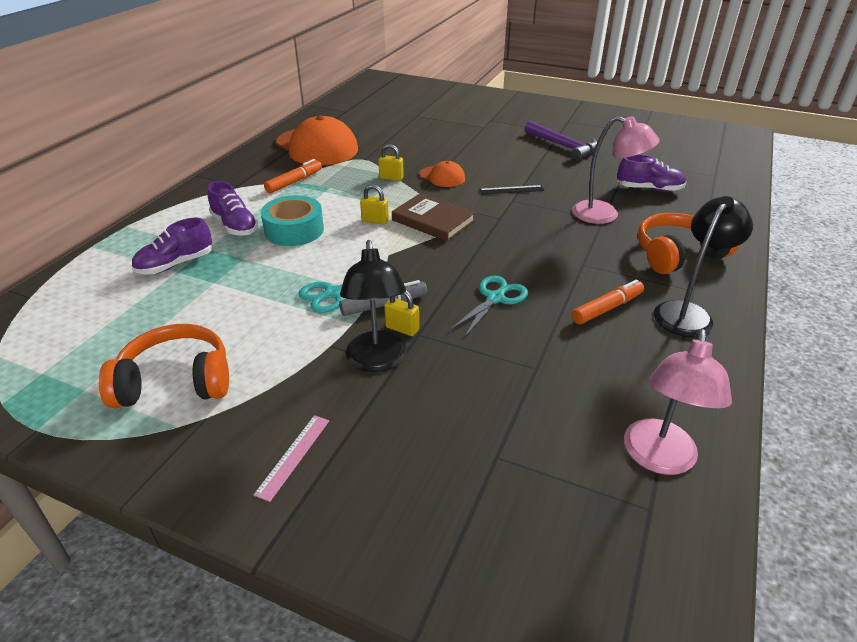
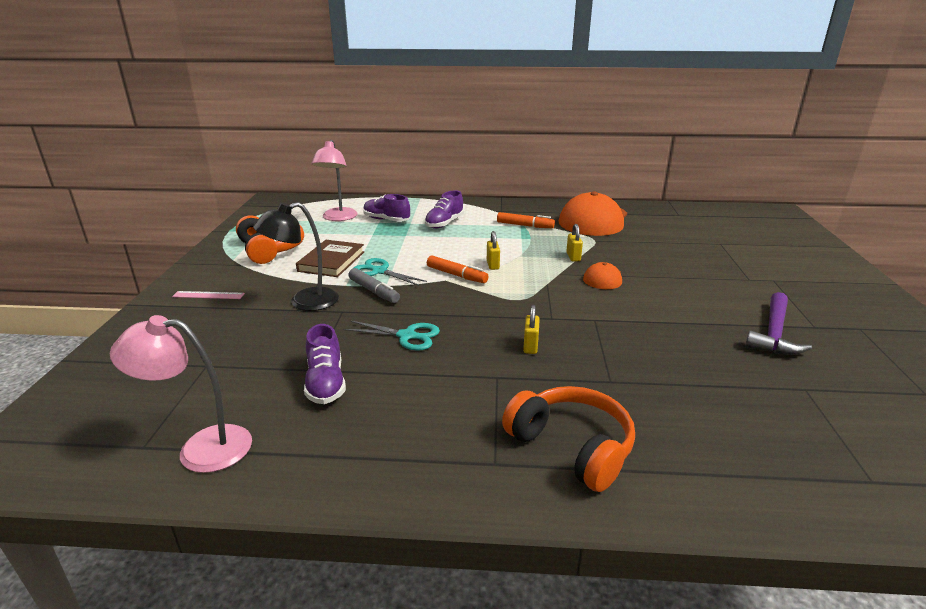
camera: 70 degrees right, 10 degrees down
(294, 230) = (454, 241): turquoise tape -> none
(402, 328) = (346, 304): yellow padlock -> yellow padlock (530, 346)
(433, 220) = (515, 288): brown book -> brown book (331, 261)
(511, 190) = (616, 316): black ruler -> none
(605, 215) = (622, 382): pink lamp -> pink lamp (338, 218)
(607, 308) = (422, 400): orange marker -> orange marker (456, 275)
(649, 189) = (734, 412): purple shoe -> purple shoe (326, 383)
(687, 313) = (442, 460): black lamp -> none

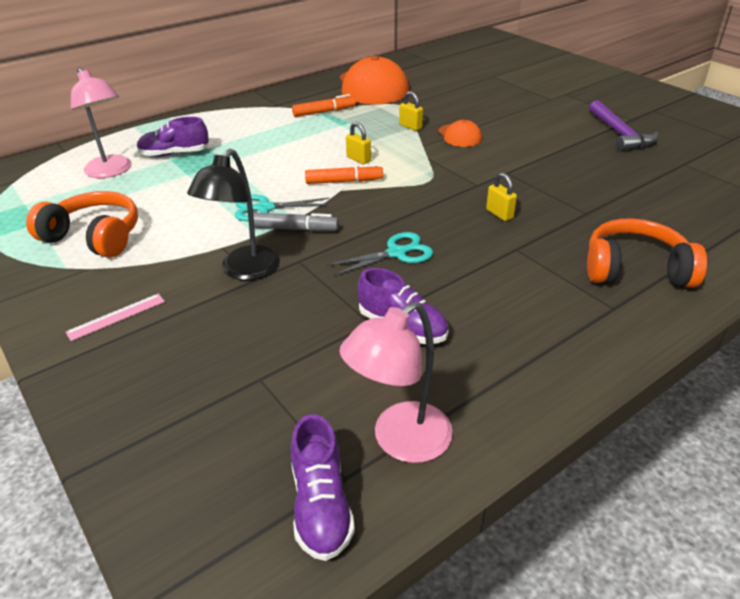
camera: 40 degrees left, 10 degrees up
(331, 261) = (195, 219): brown book -> none
(444, 223) = (244, 136): purple shoe -> purple shoe (321, 505)

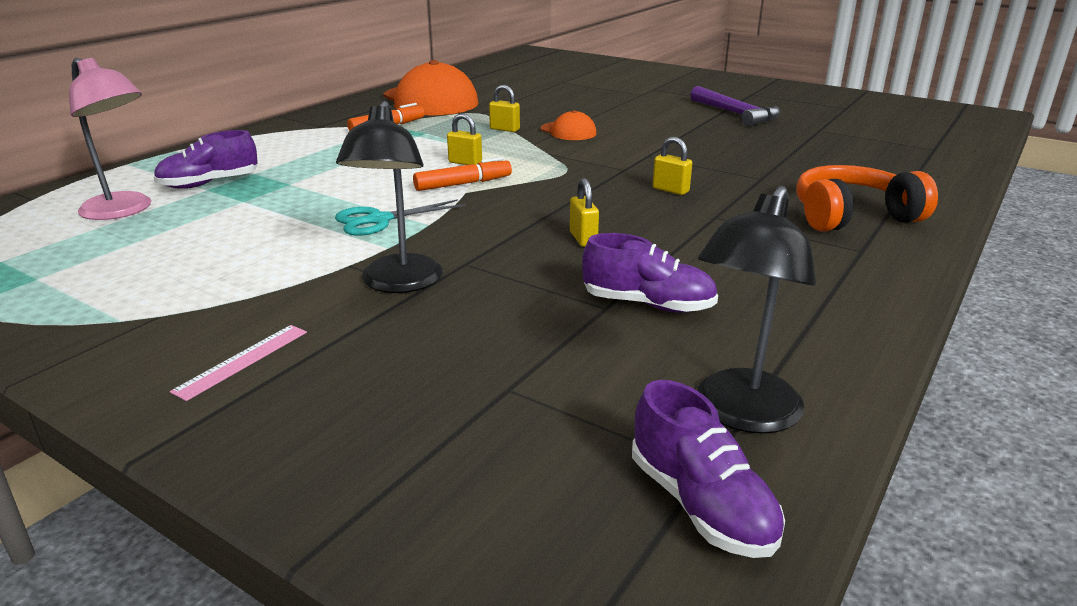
camera: 20 degrees left, 10 degrees down
(94, 237) = (144, 281): orange headphones -> none
(295, 229) = (436, 234): grey marker -> none
(397, 253) = (583, 239): turquoise scissors -> yellow padlock
(400, 441) = (741, 414): pink lamp -> black lamp

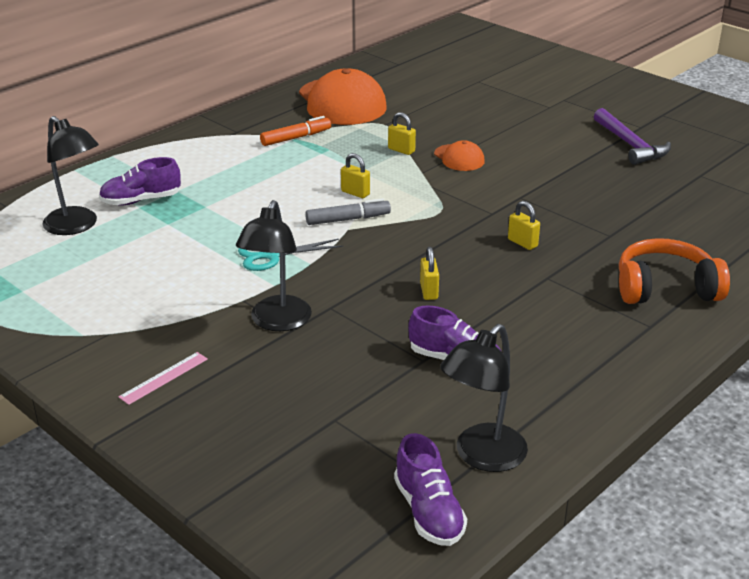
camera: 10 degrees right, 5 degrees up
(124, 211) = (76, 226): pink lamp -> black lamp
(463, 184) = (348, 219): orange marker -> grey marker

